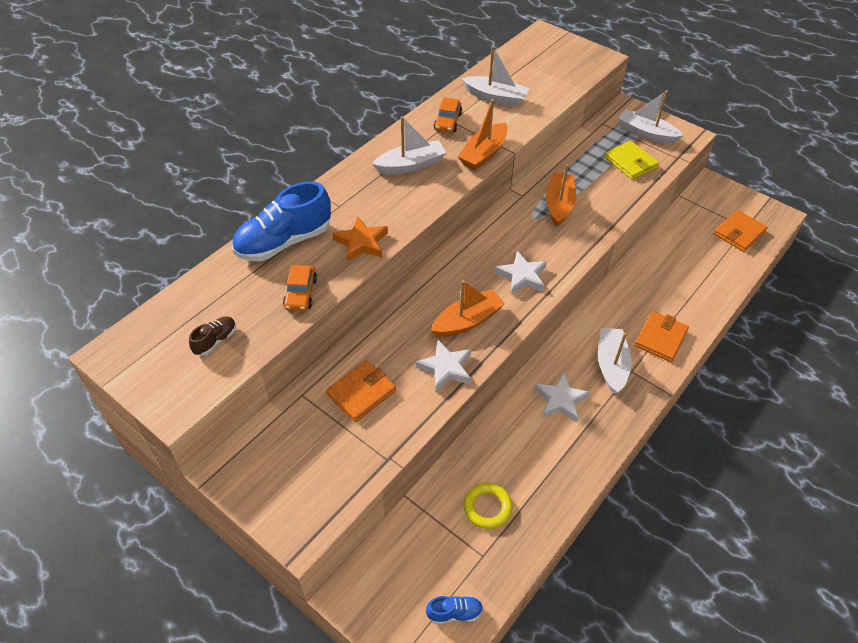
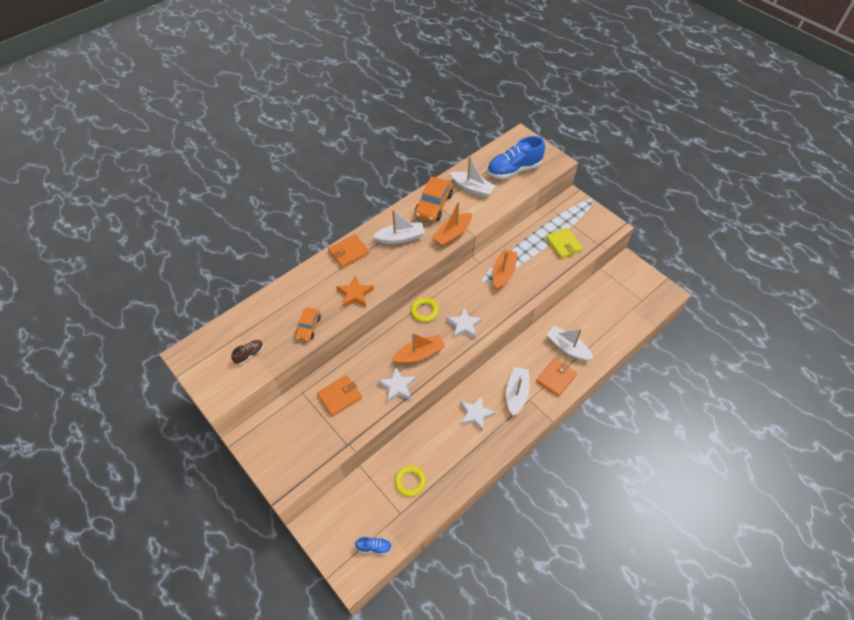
camera: 10 degrees right, 5 degrees up
(284, 242) = (305, 288): blue shoe -> blue shoe (513, 170)
(448, 122) = (434, 205): orange car -> orange car, size x1.68
(460, 264) = (424, 311): none -> yellow ring
(646, 134) = (581, 222): white boat -> white boat (567, 348)
(739, 233) = (635, 304): orange wallet -> orange wallet (349, 253)

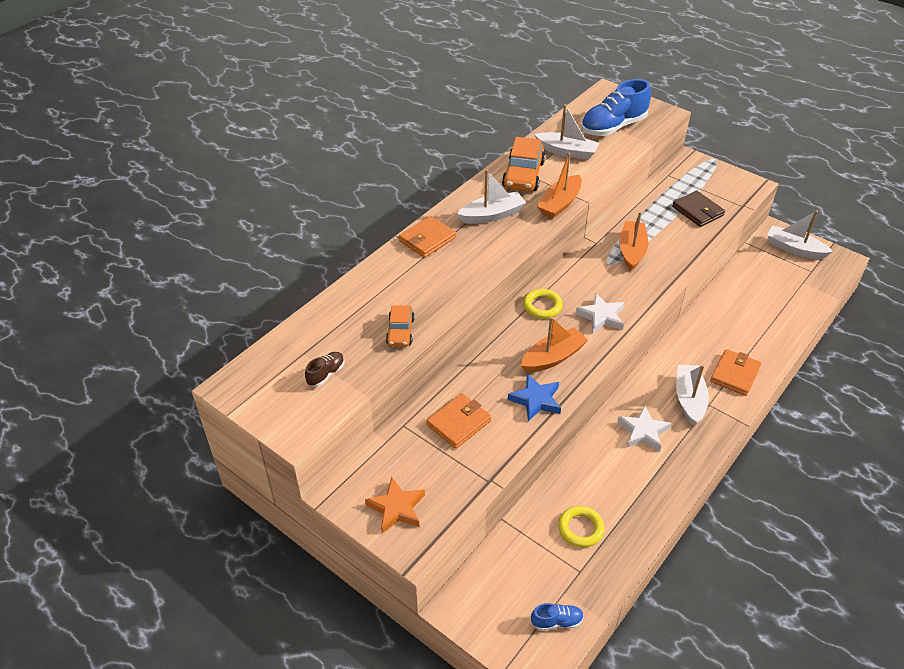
camera: 10 degrees left, 10 degrees down
(355, 294) = (452, 285): orange star -> orange star (396, 508)
(397, 386) = (536, 400): white star -> blue star
(563, 244) = (697, 211): yellow wallet -> brown wallet
(567, 348) = (737, 337): white boat -> white boat (794, 249)

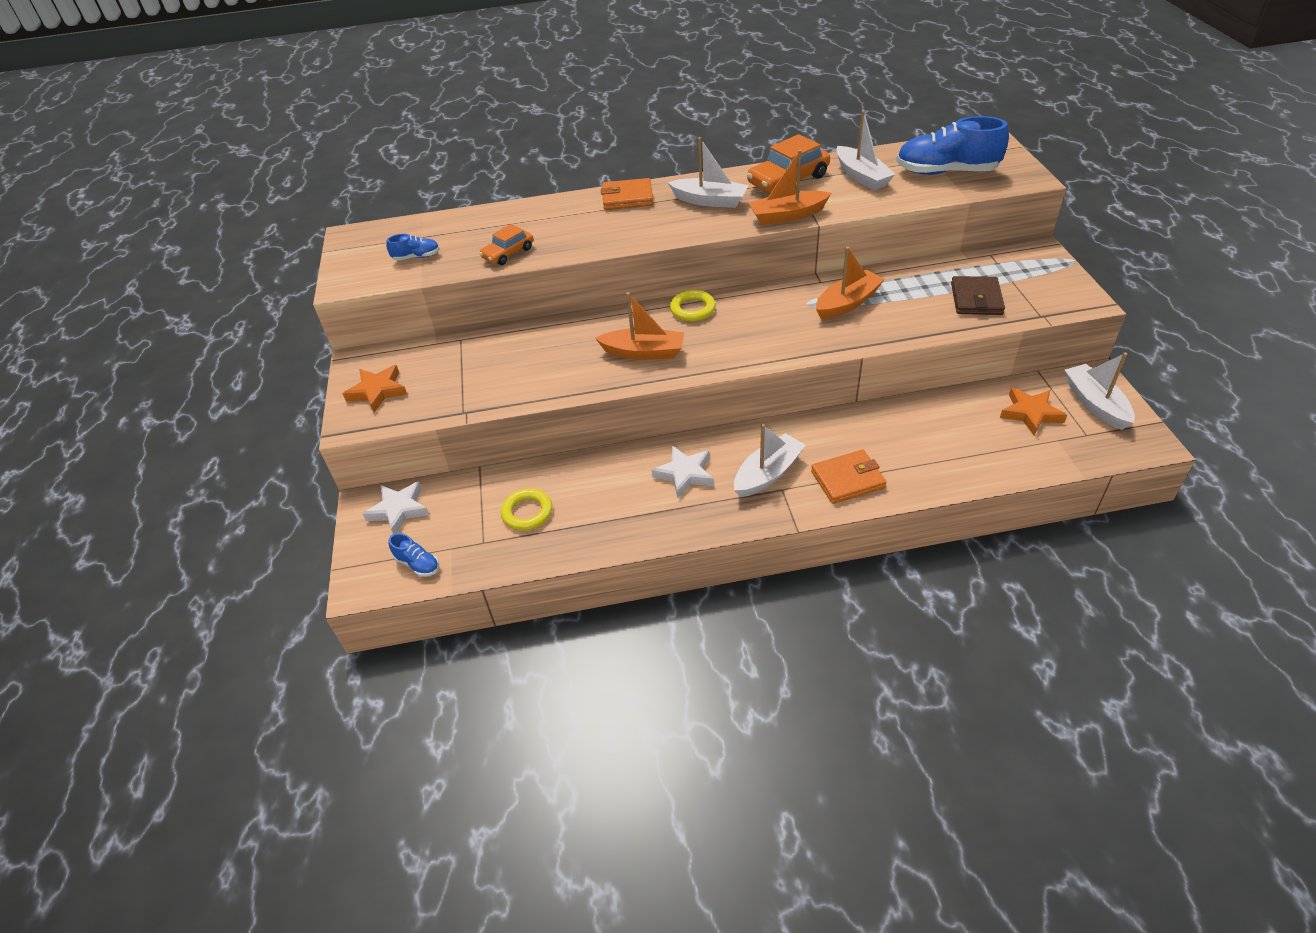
camera: 45 degrees right, 0 degrees up
(326, 374) = (416, 257): brown shoe -> blue shoe
(458, 423) = (501, 359): orange wallet -> none
(536, 400) = (583, 376): blue star -> none
(601, 316) = (735, 342): white star -> white star (399, 510)
(772, 273) = (1030, 413): none -> orange star

